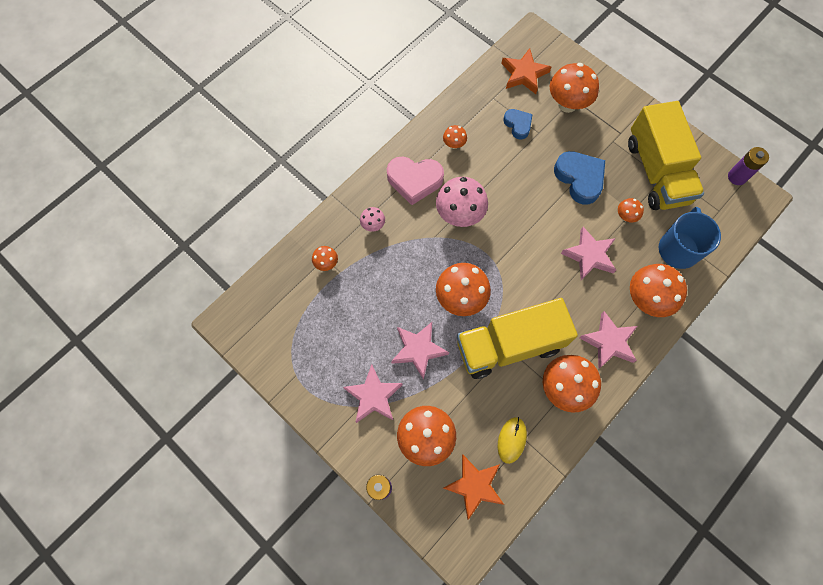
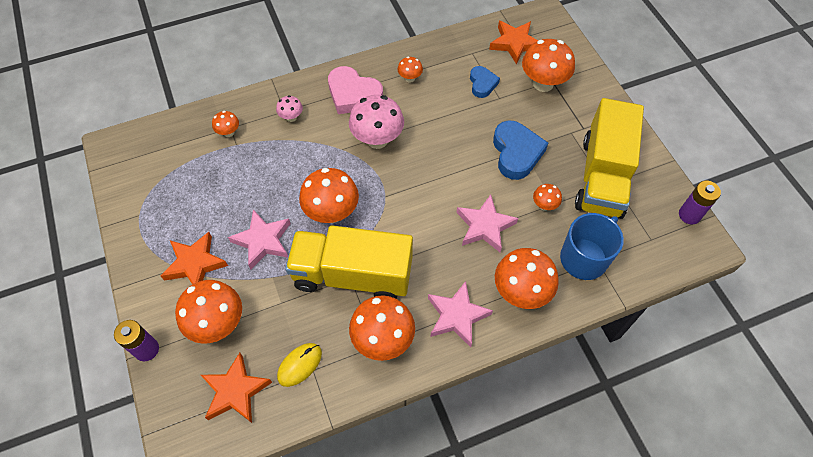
camera: 25 degrees right, 10 degrees down
(373, 396) = (195, 264): pink star -> orange star

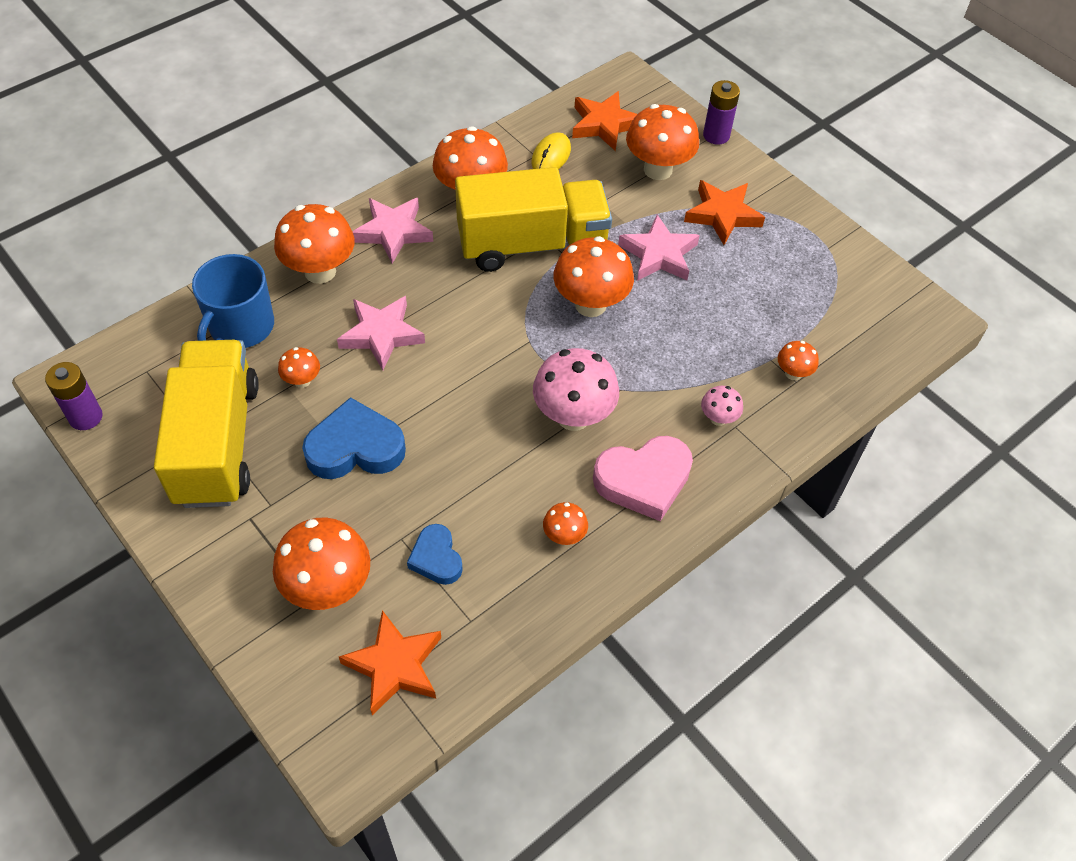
camera: 160 degrees right, 5 degrees down
(353, 95) = (643, 480): pink heart -> pink heart turned 150 degrees clockwise
(516, 153) = (355, 448): blue heart -> blue heart turned 105 degrees clockwise

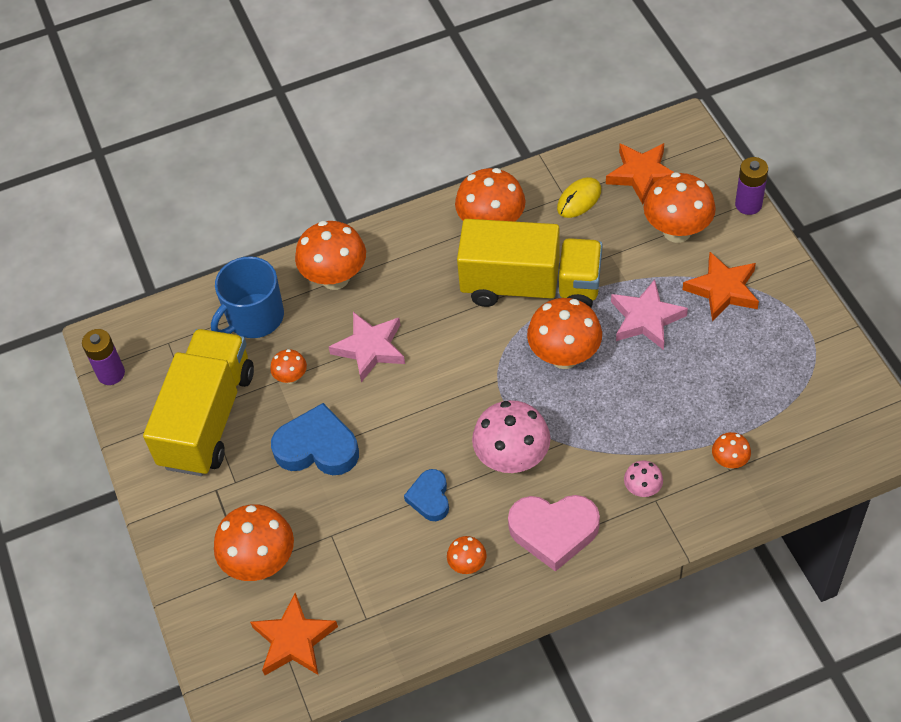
camera: 25 degrees right, 0 degrees up
(393, 232) = (410, 251): pink star -> none
(436, 558) = (354, 559): blue heart -> blue heart (430, 498)

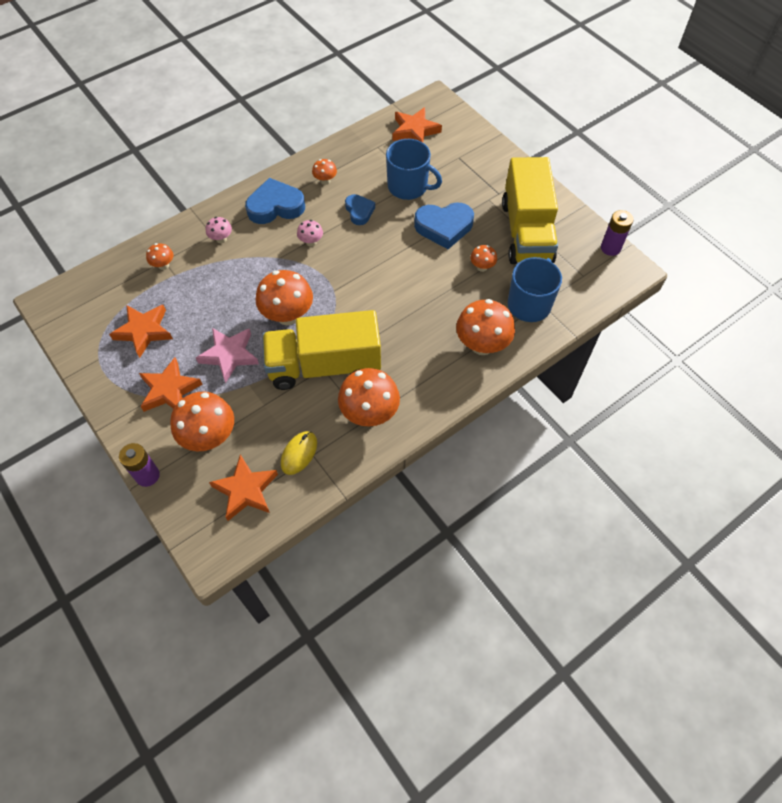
camera: 160 degrees right, 5 degrees up
(261, 563) = (451, 161): orange mushroom -> none
(343, 528) = (408, 186): none -> blue mug
(370, 348) = (433, 296): pink star -> none
(512, 459) = (311, 242): pink mushroom -> pink mushroom, size x0.50
(554, 532) = (275, 206): pink heart -> blue heart
(756, 369) = (144, 331): none -> orange star

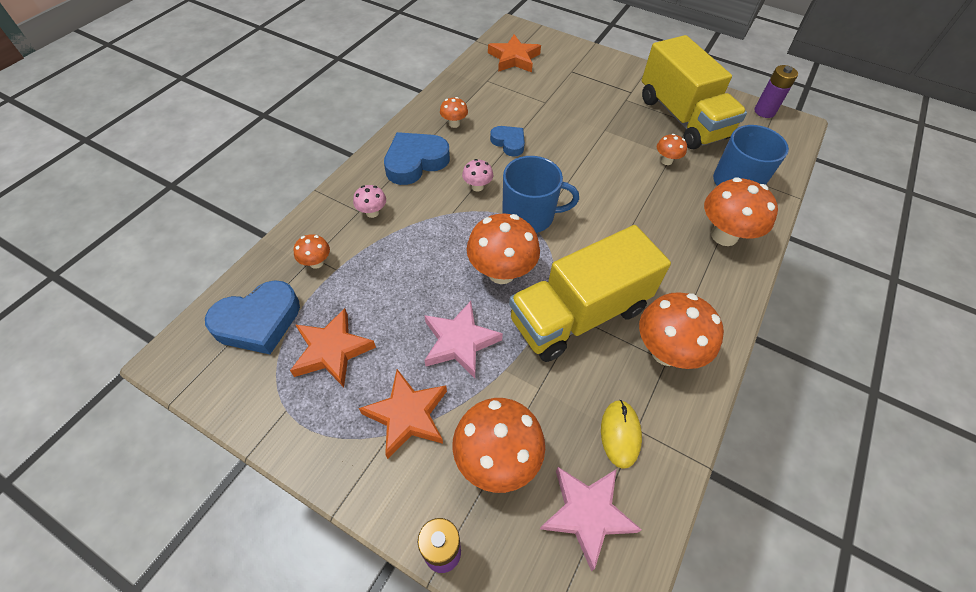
camera: 25 degrees left, 5 degrees down
(245, 490) = (587, 514): orange star -> pink star
(408, 186) = (542, 107): blue mug -> blue mug (529, 215)
(444, 227) = (603, 135): blue heart -> blue heart (258, 322)

